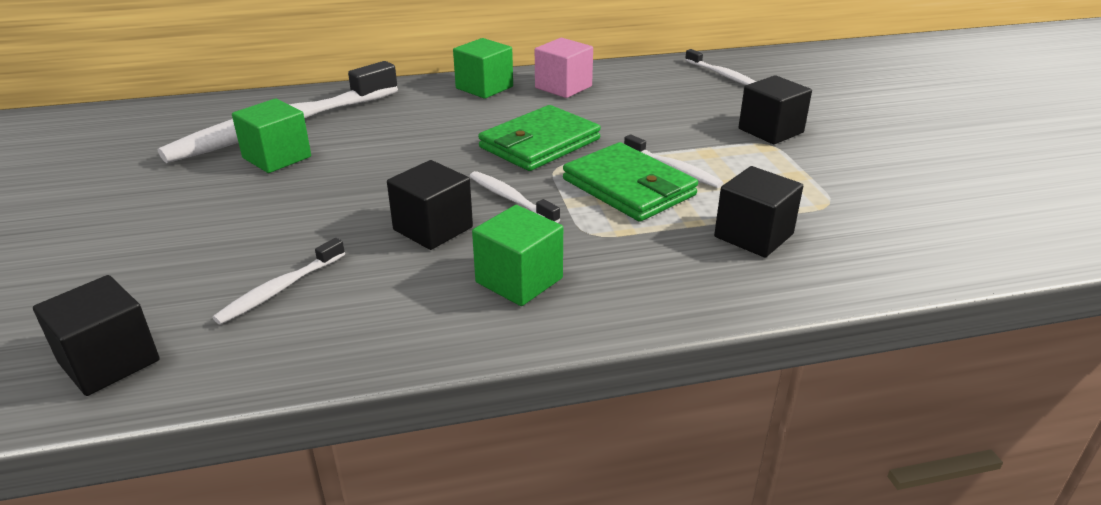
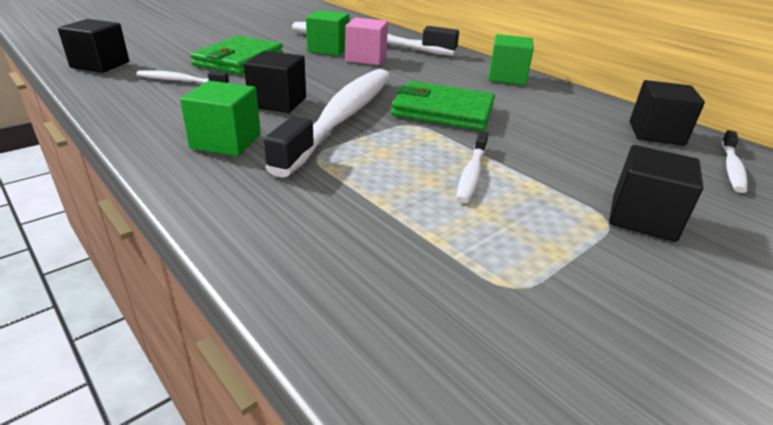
camera: 60 degrees right, 0 degrees up
(510, 199) = (342, 117): white toothbrush -> white toothbrush, size x2.33
(563, 87) = (557, 101): pink cube -> pink cube (366, 58)
(628, 187) = (410, 158): green wallet -> green wallet (239, 60)
(753, 235) = (381, 239): black cube -> black cube (656, 133)

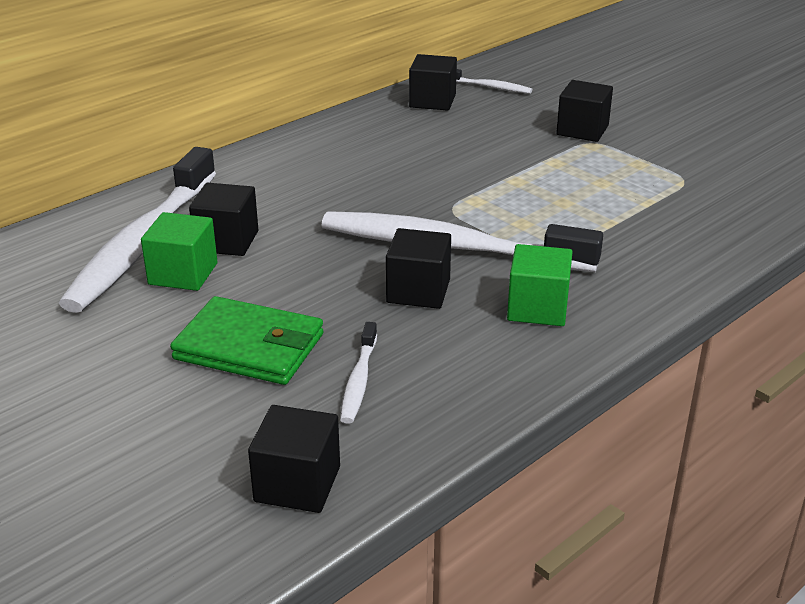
camera: 90 degrees left, 0 degrees up
(366, 58) = (227, 241): pink cube -> black cube
(443, 111) = (412, 192): green wallet -> none
(472, 173) = (546, 184): white toothbrush -> none
(507, 77) = (292, 151): green cube -> none

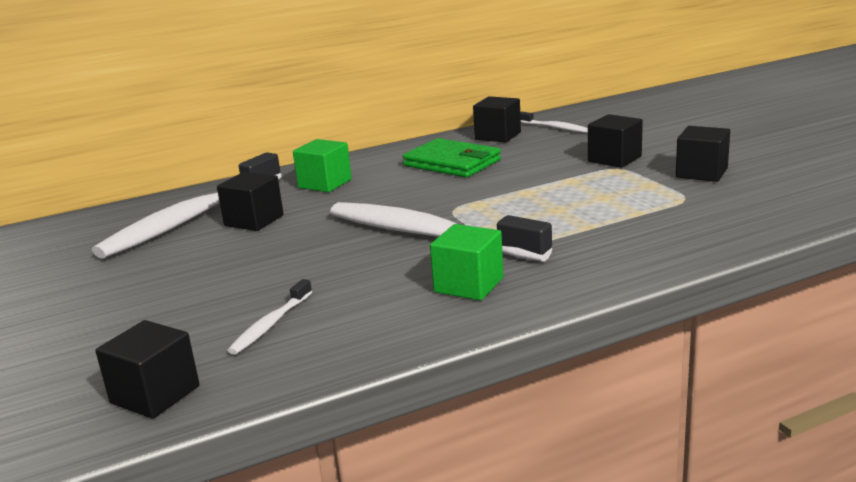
camera: 20 degrees right, 10 degrees down
(183, 274) = (202, 240): green cube -> green cube (325, 183)
(249, 347) = (206, 292): green wallet -> green wallet (452, 163)
(418, 291) = (375, 265): black cube -> black cube (701, 173)

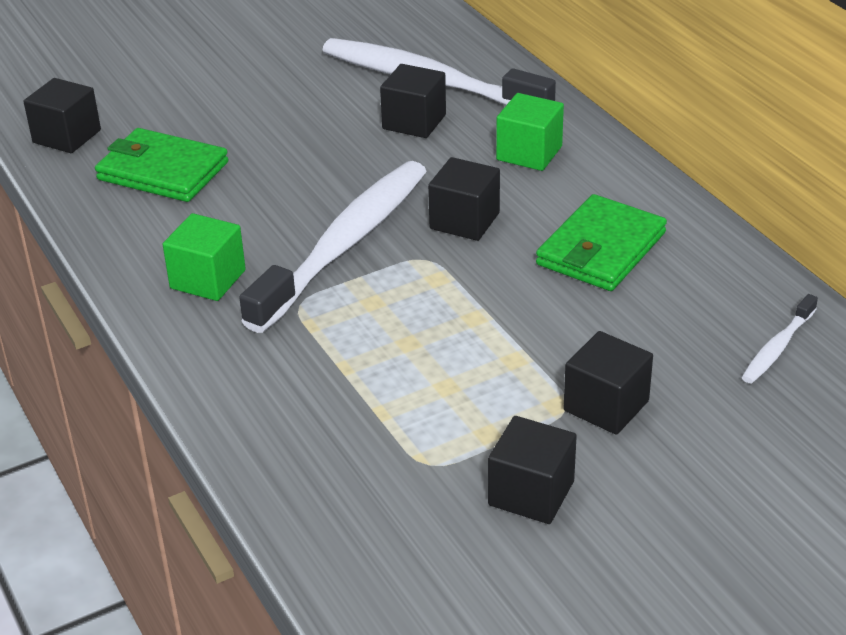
camera: 85 degrees right, 15 degrees up
(270, 324) = (162, 171): white toothbrush -> green wallet
(498, 136) = (731, 287): black cube -> black cube (464, 221)

